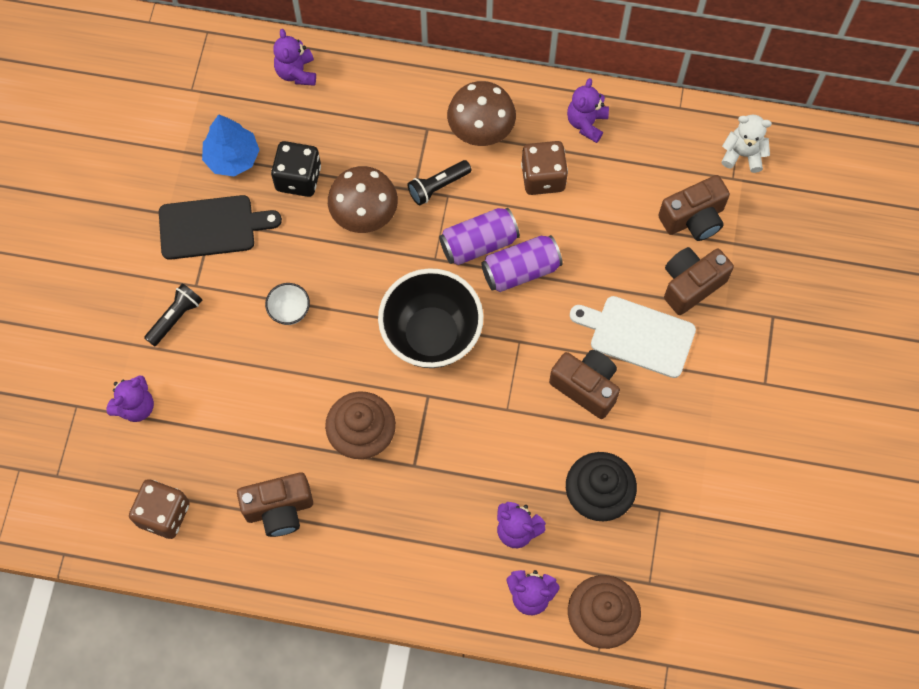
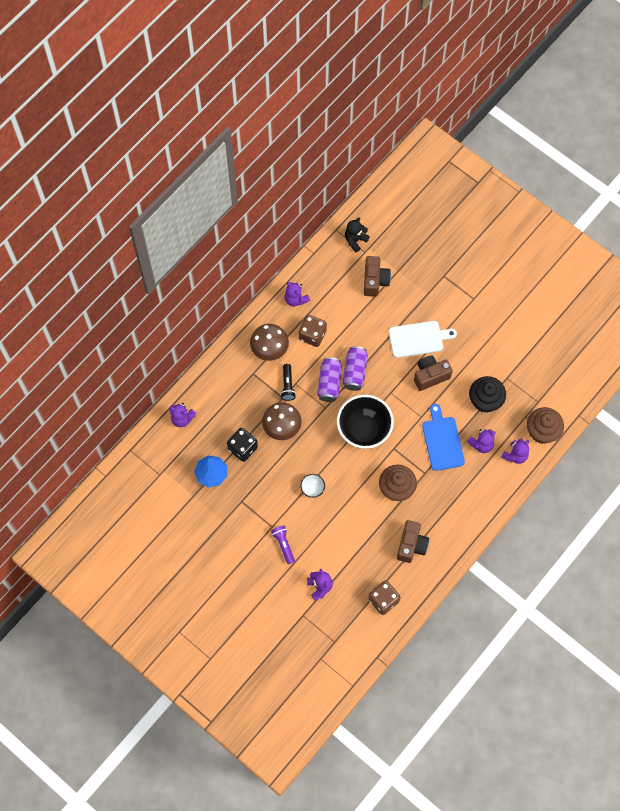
camera: 60 degrees left, 0 degrees up
(175, 317) = (283, 545): black flashlight -> purple flashlight
(211, 227) = (244, 503): black cutting board -> none
(485, 464) = (442, 441): none -> blue cutting board
(638, 335) = (418, 339): white cutting board -> white cutting board turned 150 degrees counterclockwise
(691, 285) = (407, 301): brown camera -> none
(743, 154) = (355, 240): white teddy bear -> black teddy bear

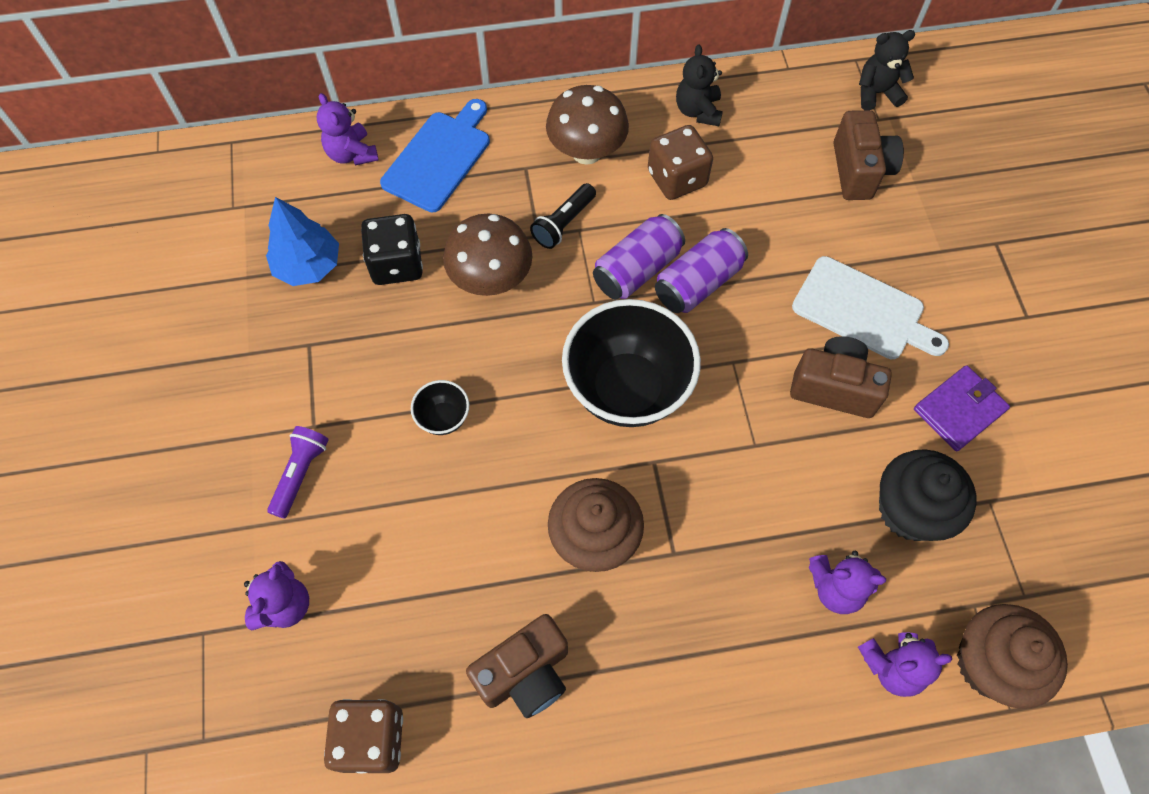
camera: 40 degrees right, 5 degrees down
(295, 299) = (698, 111): purple teddy bear -> black teddy bear
(312, 489) = (443, 418): white bowl -> black bowl
(375, 281) = (859, 171): brown camera -> brown camera turned 45 degrees counterclockwise
(442, 441) = (760, 521): blue cutting board -> blue cutting board (439, 158)
(475, 352) = (959, 410): none -> purple wallet

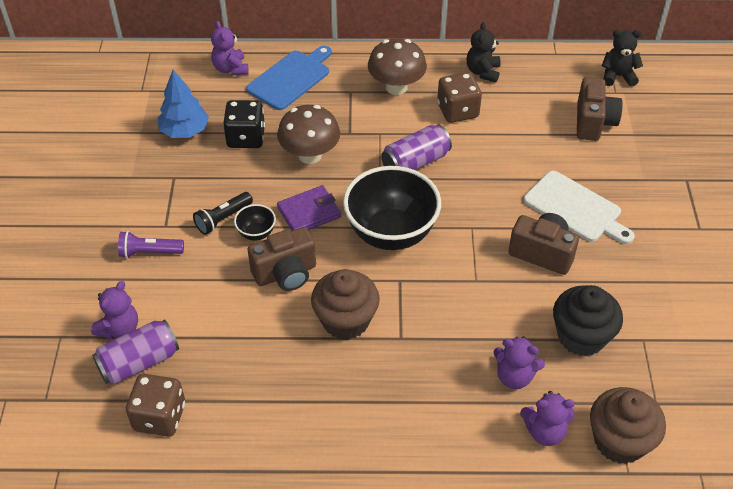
camera: 10 degrees right, 15 degrees down
(300, 473) = (149, 252): purple flashlight -> purple flashlight turned 120 degrees counterclockwise
(525, 674) = (276, 394): brown camera -> brown camera (286, 273)
(564, 223) = (369, 128): black flashlight -> black flashlight (223, 219)
(698, 283) = (457, 176): purple can -> purple can (139, 362)
(959, 410) = (633, 279): purple wallet -> purple wallet (309, 212)

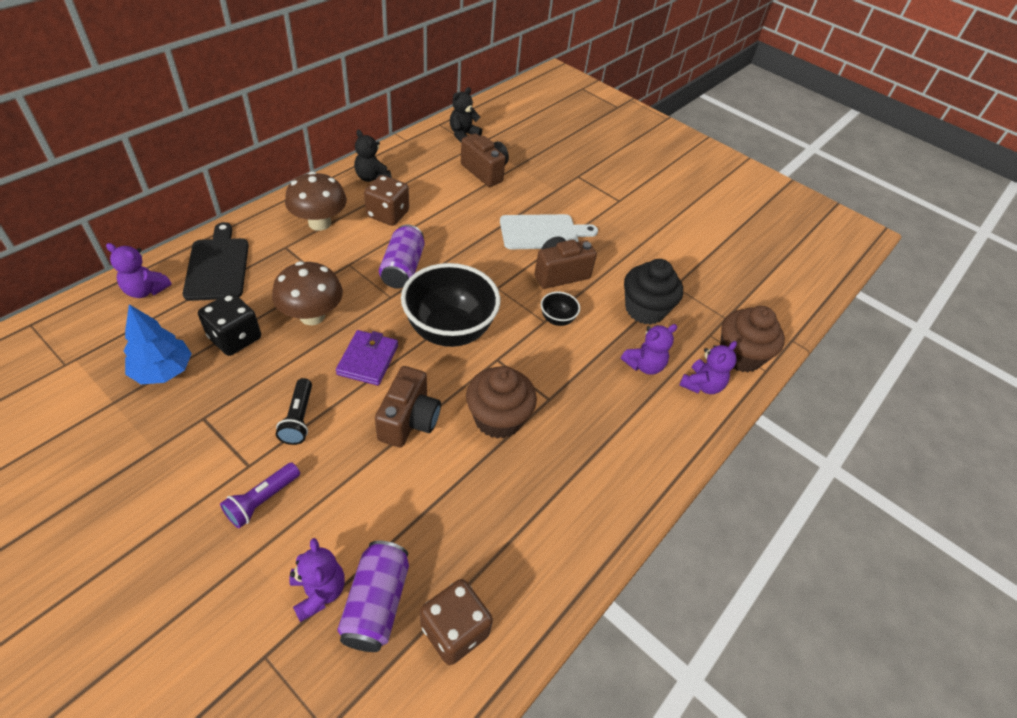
camera: 55 degrees left, 0 degrees up
(256, 233) = (344, 408): black bowl -> black bowl (557, 319)
(291, 78) = (218, 266): blue cutting board -> black cutting board

